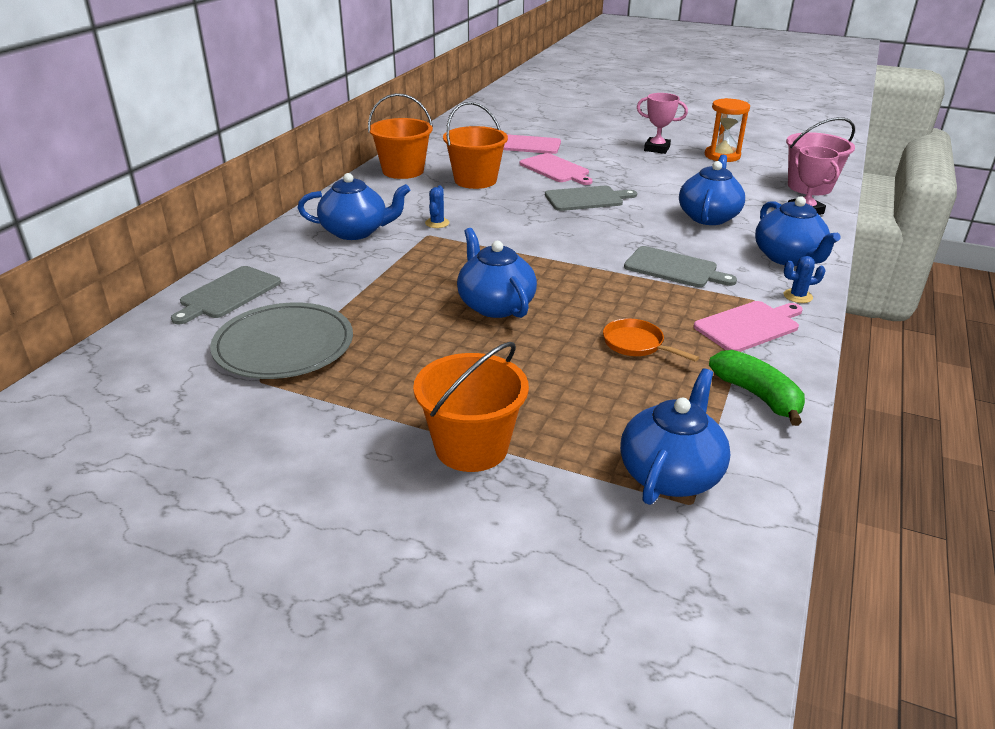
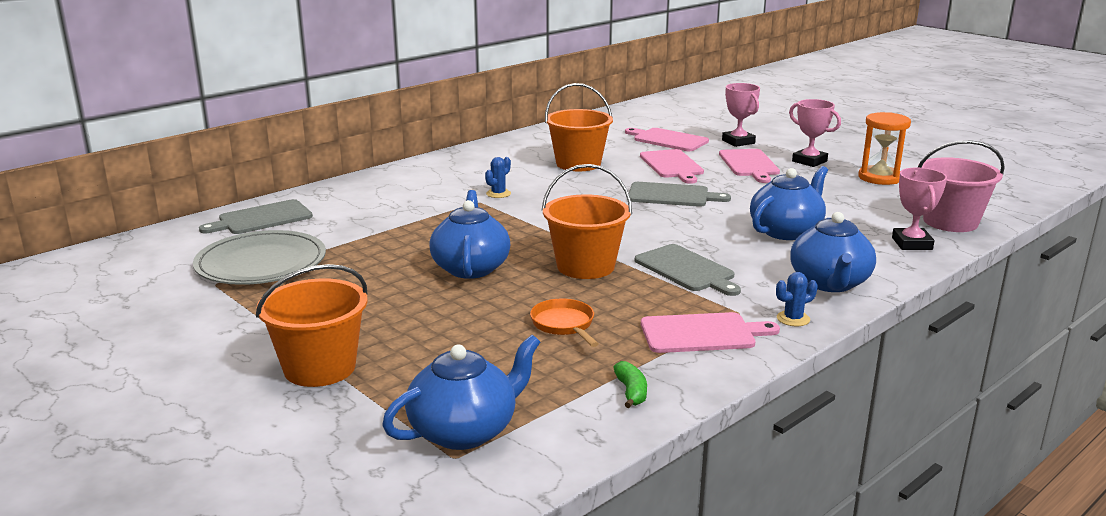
camera: 25 degrees right, 10 degrees down
(355, 232) = (418, 189): blue teapot -> none
(403, 171) = (519, 146): orange bucket -> orange bucket (585, 266)
(584, 138) = (738, 142): none -> pink trophy
(615, 159) = (749, 164): none -> pink cutting board
(757, 396) = (631, 392): green banana -> green banana, size x0.58
(797, 296) = (793, 319): blue cactus -> blue cactus turned 45 degrees counterclockwise

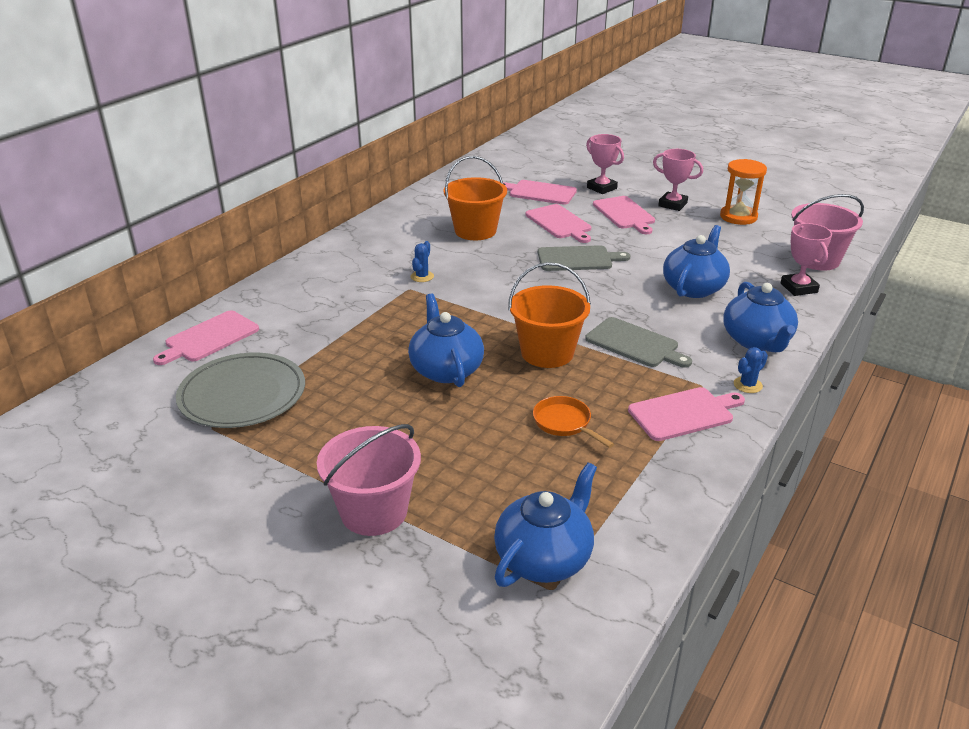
camera: 15 degrees left, 10 degrees up
(261, 218) = (209, 338): grey cutting board -> pink cutting board
(319, 368) = (374, 512): orange bucket -> pink bucket
(631, 392) = (660, 488): green banana -> none

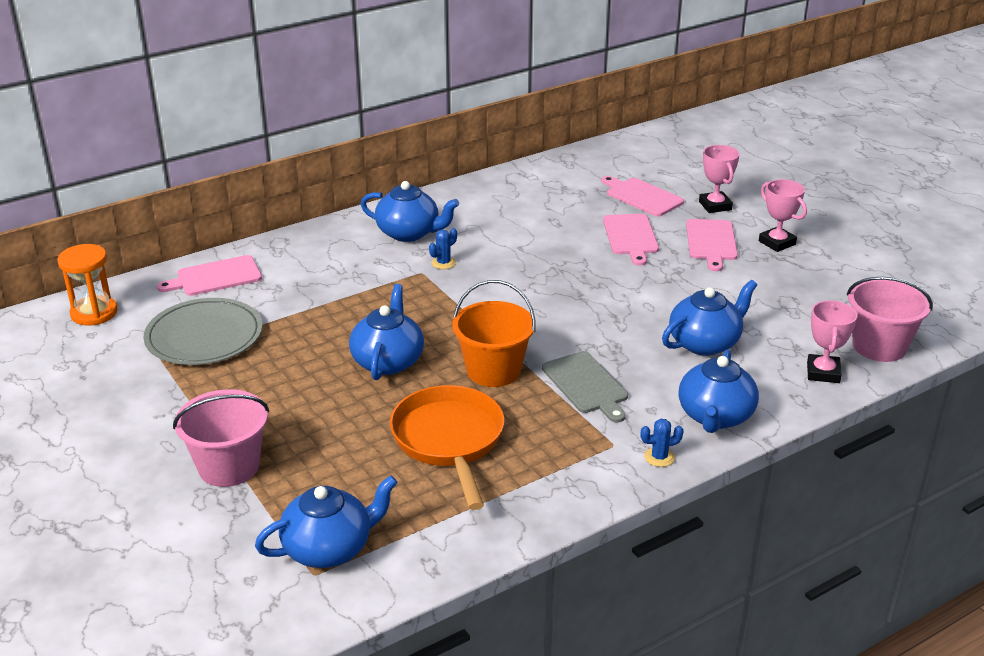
camera: 25 degrees right, 0 degrees up
(369, 259) = (409, 233): none -> blue teapot
(475, 231) = (536, 226): orange bucket -> none
(565, 423) = (449, 441): orange pan -> orange pan, size x1.98
(578, 259) = (613, 281): grey cutting board -> none
(684, 413) = (568, 465): pink cutting board -> none
(738, 217) = (839, 274): orange hourglass -> orange hourglass (94, 313)

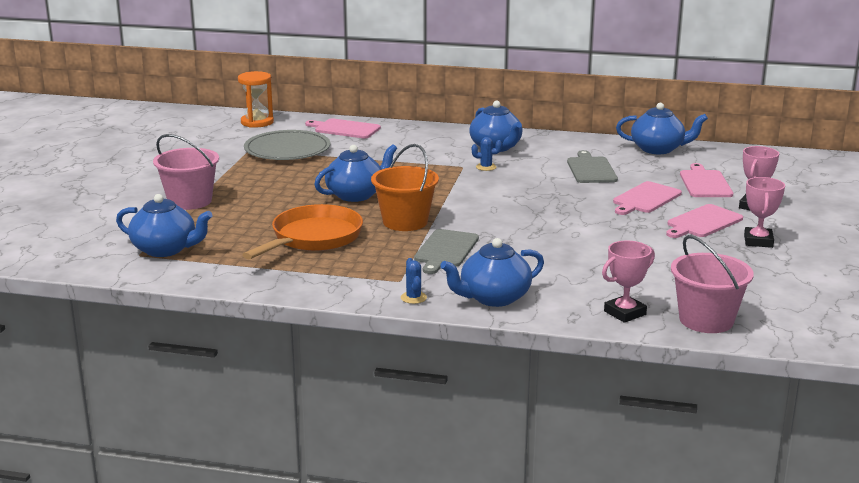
camera: 45 degrees right, 10 degrees down
(534, 222) = (591, 169): none -> grey cutting board
(659, 457) = (413, 298): blue cactus -> blue cactus turned 45 degrees clockwise
(705, 343) = (572, 265): blue teapot -> blue teapot (658, 149)

